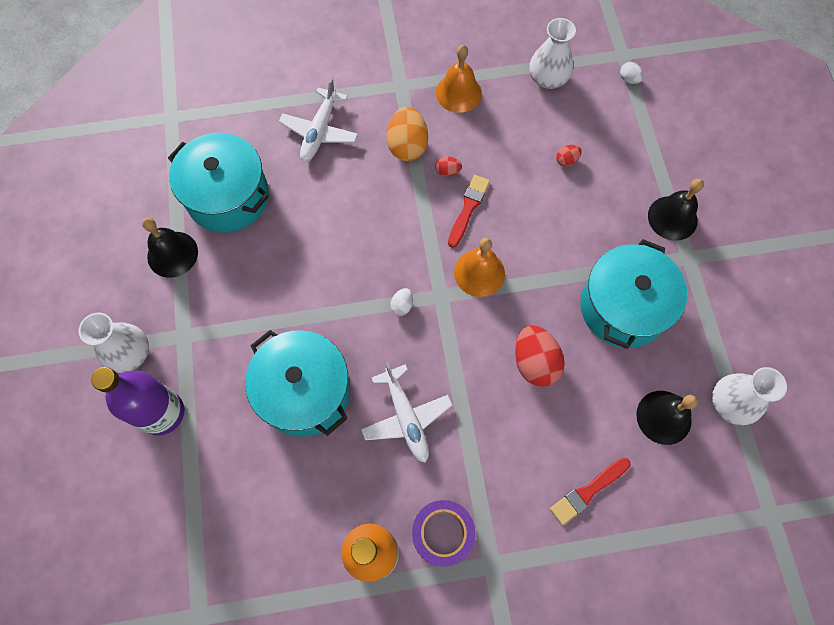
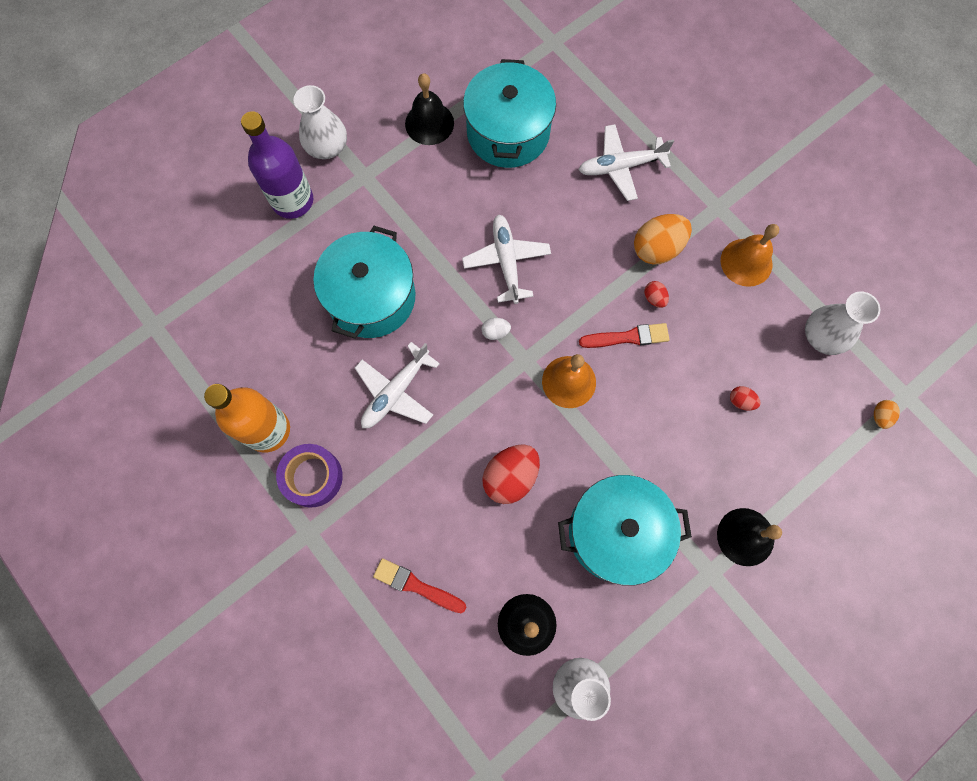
camera: 60 degrees right, 5 degrees up
(344, 262) = (506, 261): none -> white plane
(629, 79) = (880, 416): white egg -> orange egg

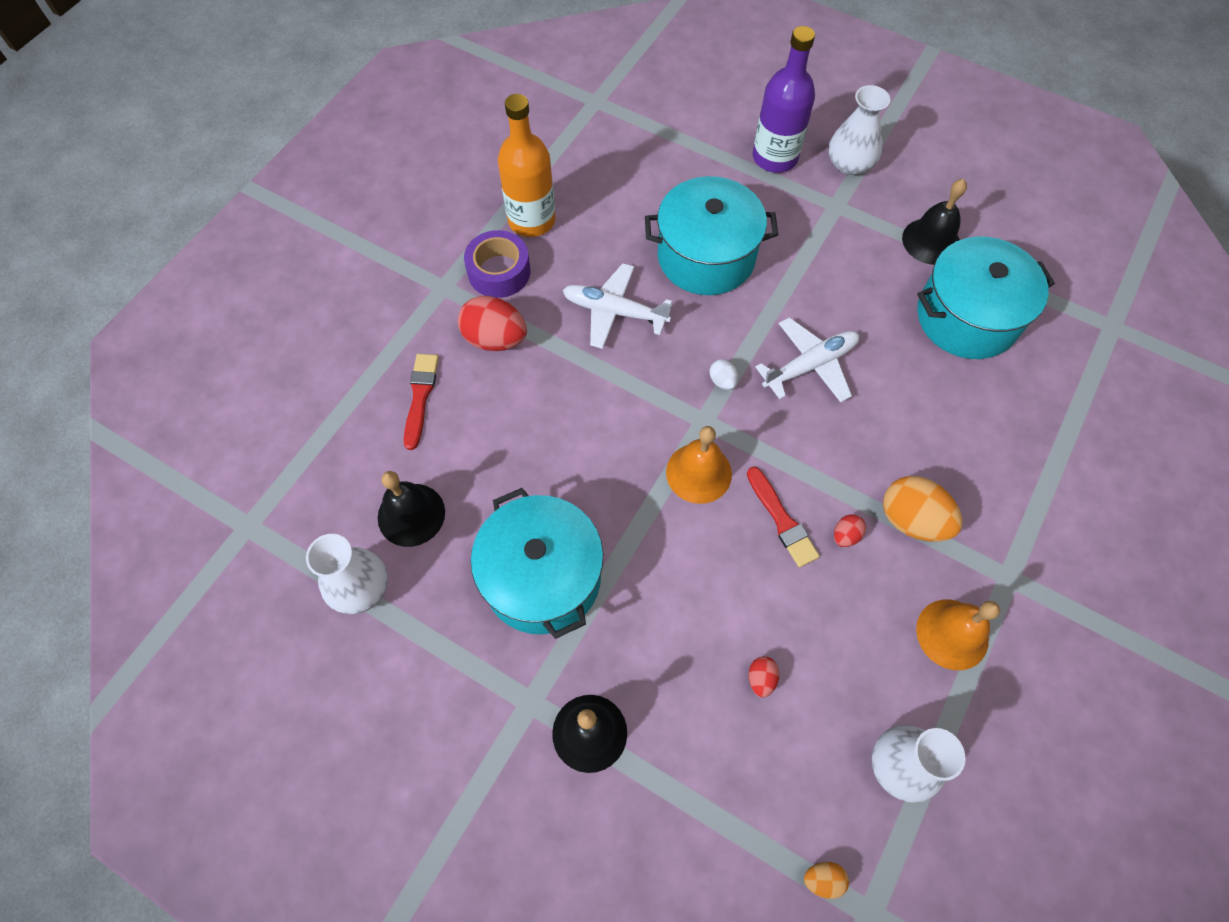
camera: 70 degrees right, 10 degrees down
(510, 477) = (565, 448): red egg -> red egg (495, 339)
(620, 166) = (996, 447): white plane -> none

